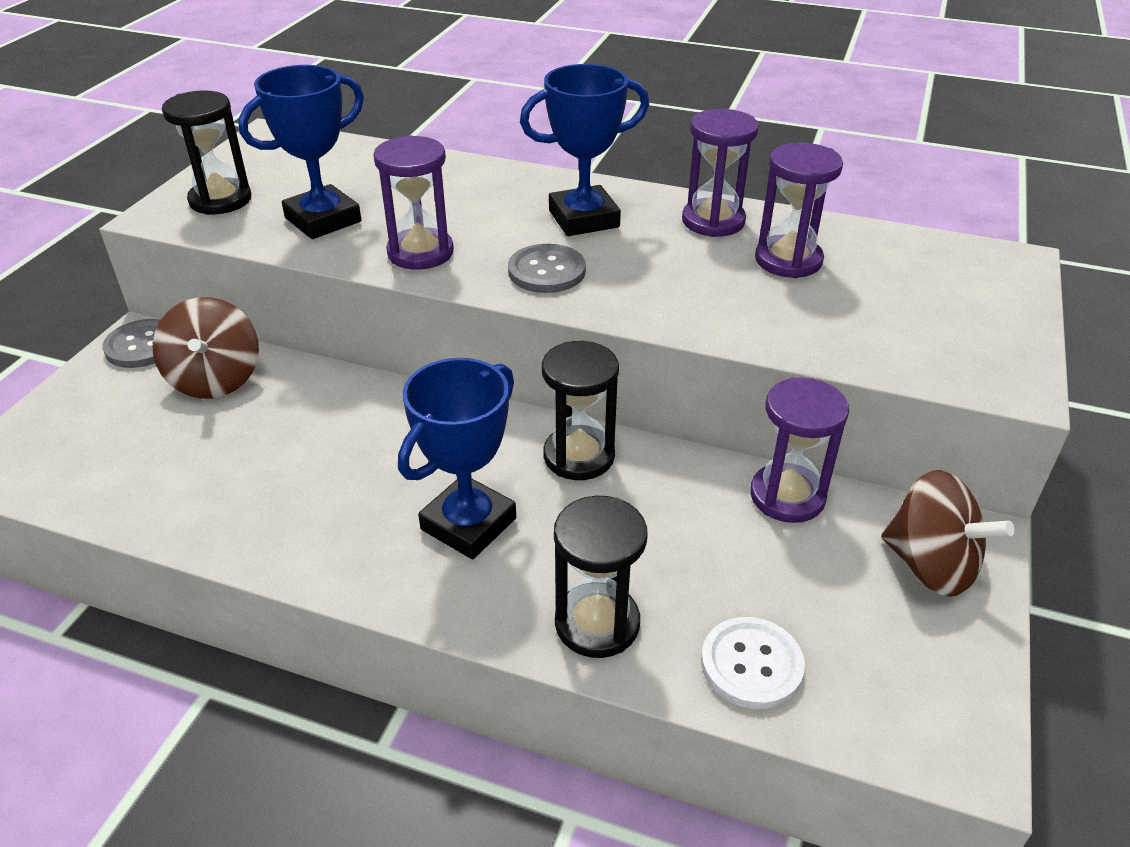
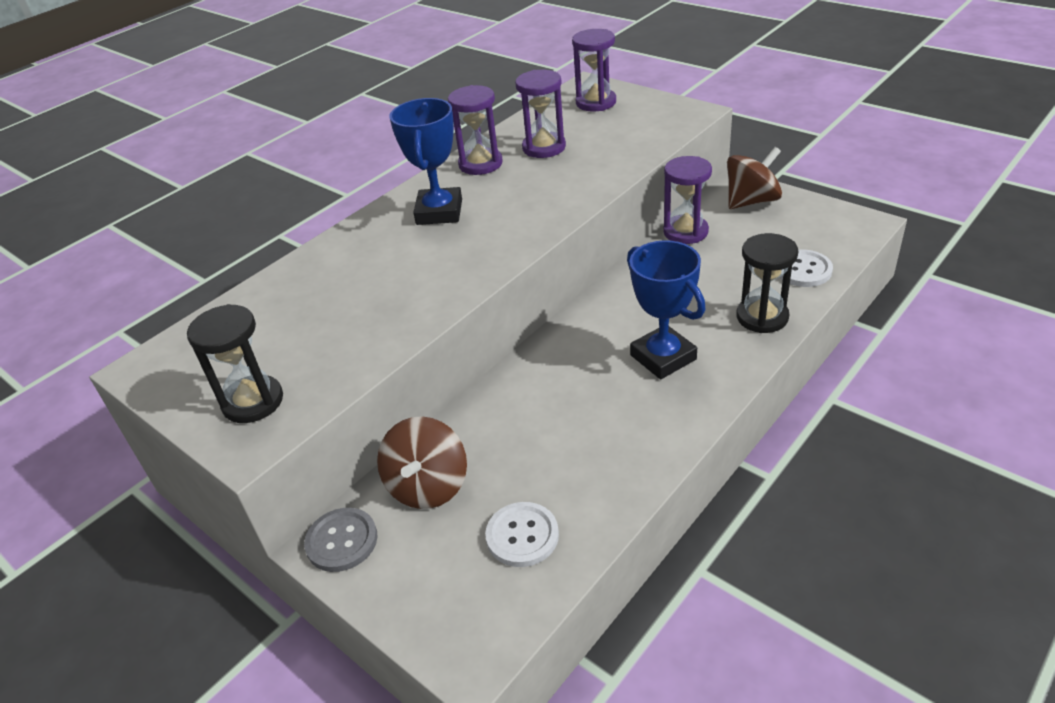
camera: 65 degrees left, 0 degrees up
(143, 464) = (522, 536): none -> white button
(216, 379) = (428, 486): brown spinning top -> brown spinning top turned 90 degrees clockwise
(323, 220) = (342, 338): blue trophy -> none
(420, 252) = (433, 290): purple hourglass -> purple hourglass (596, 102)
(546, 271) = (497, 236): grey button -> none
(579, 456) = (618, 301): black hourglass -> none

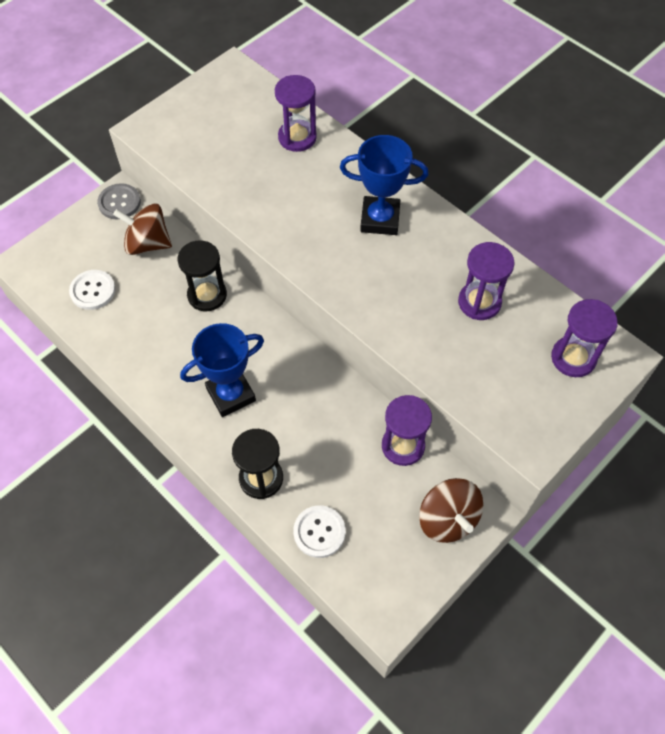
camera: 90 degrees right, 20 degrees up
(253, 402) = (181, 126): black hourglass -> black hourglass (207, 295)
(480, 164) = (457, 250): purple hourglass -> purple hourglass (297, 137)

